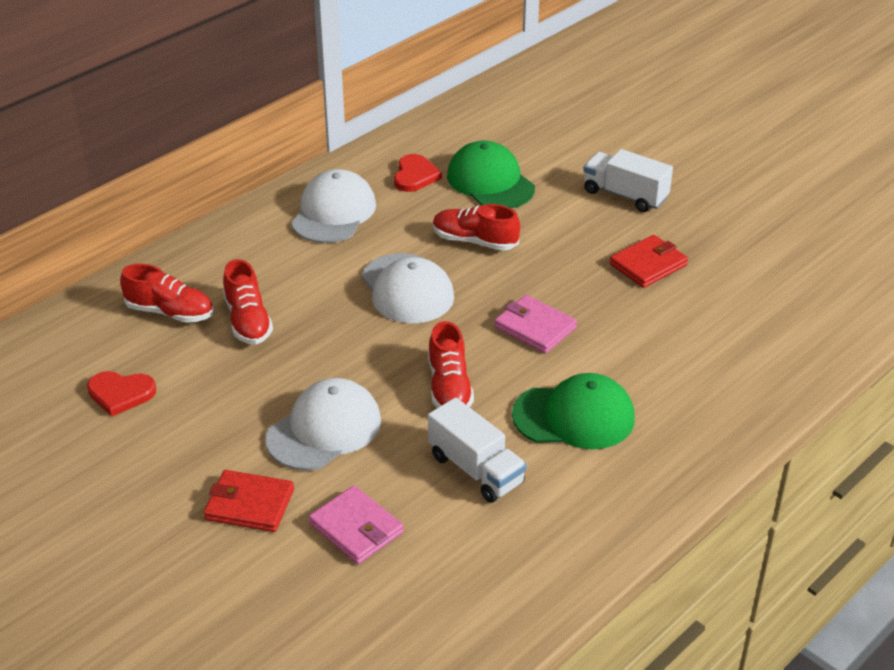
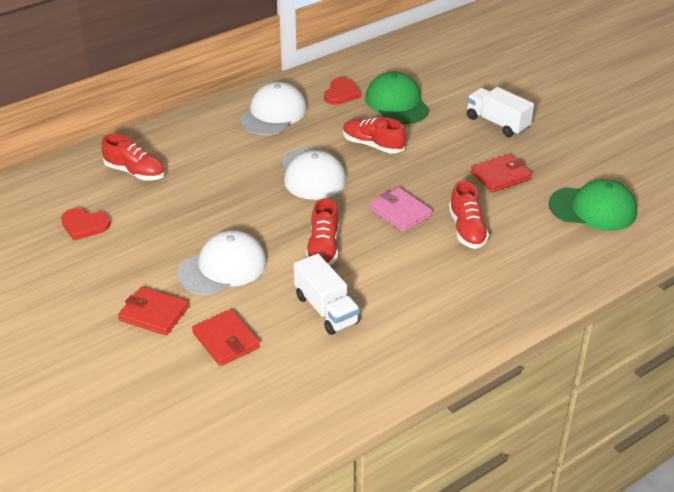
camera: 10 degrees right, 0 degrees up
(248, 321) = (189, 184): red shoe -> red shoe (467, 230)
(356, 528) = (226, 340): pink wallet -> red wallet
(574, 417) = (411, 280): green cap -> green cap (593, 209)

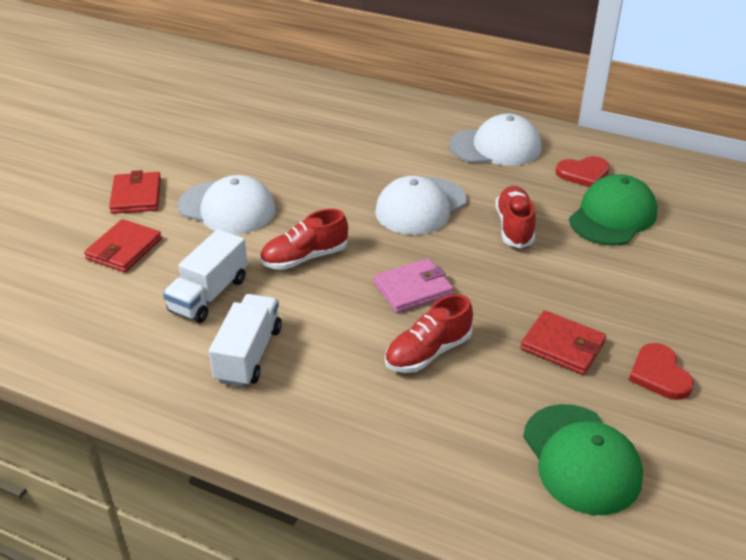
camera: 60 degrees right, 0 degrees up
(84, 225) = (229, 117): red heart -> red heart (659, 374)
(135, 172) = (325, 111): red shoe -> none
(400, 212) = (413, 289): pink wallet -> pink wallet turned 45 degrees clockwise
(497, 123) = (670, 307): white truck -> white truck (249, 354)

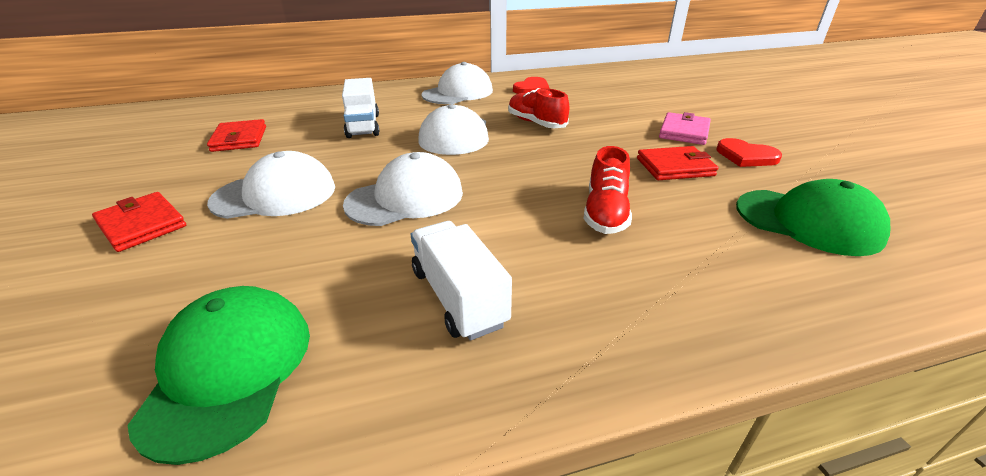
camera: 40 degrees left, 5 degrees down
(124, 249) = (173, 276): red wallet -> red wallet (239, 139)
(209, 294) = (341, 268): white truck -> white truck (363, 126)
(304, 257) = (405, 198): red shoe -> white cap
(413, 289) = (527, 180): pink wallet -> pink wallet (684, 132)
(612, 216) = (581, 100): green cap -> green cap (229, 370)

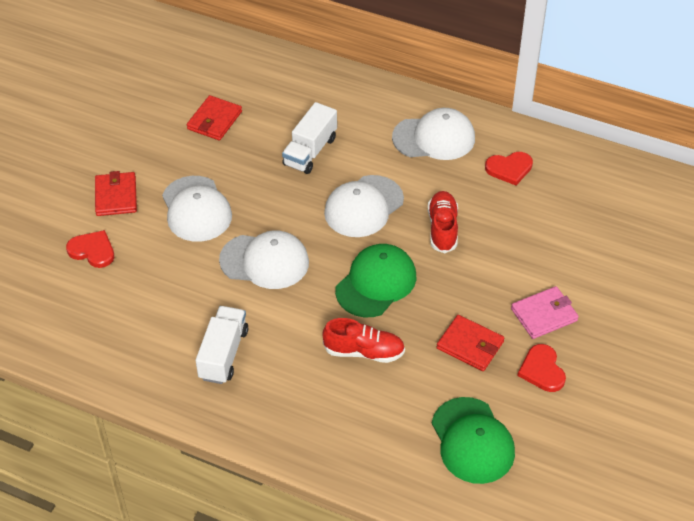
camera: 40 degrees right, 15 degrees up
(131, 289) = (92, 250): none -> red heart
(229, 370) = (108, 329): green cap -> green cap (376, 283)
(275, 194) = (196, 209): white cap -> white cap turned 45 degrees clockwise
(605, 212) = (364, 351): red shoe -> red shoe turned 135 degrees counterclockwise

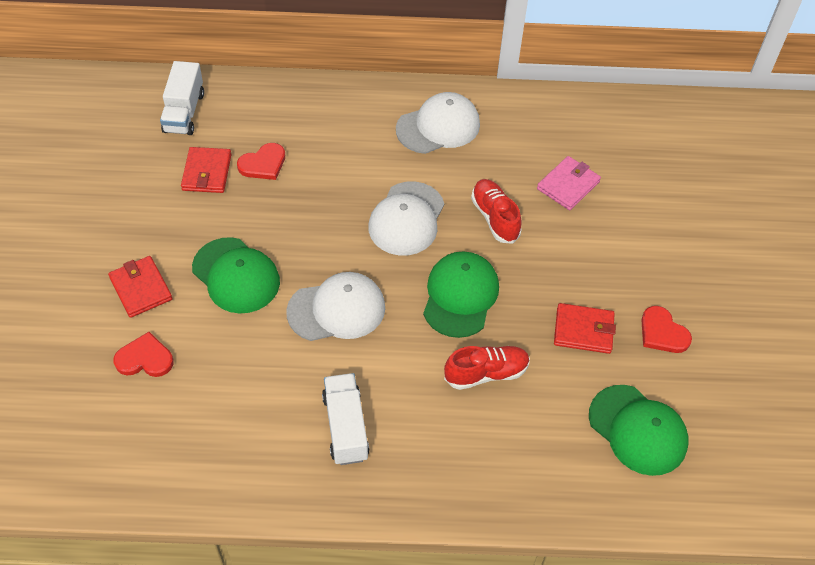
camera: 25 degrees left, 5 degrees up
(196, 209) = (236, 275): white cap -> green cap
(310, 151) = (323, 177): white truck -> white truck (184, 112)
(509, 169) = (525, 137): red heart -> red heart (263, 164)
(544, 315) = (634, 275): pink wallet -> pink wallet (568, 185)

